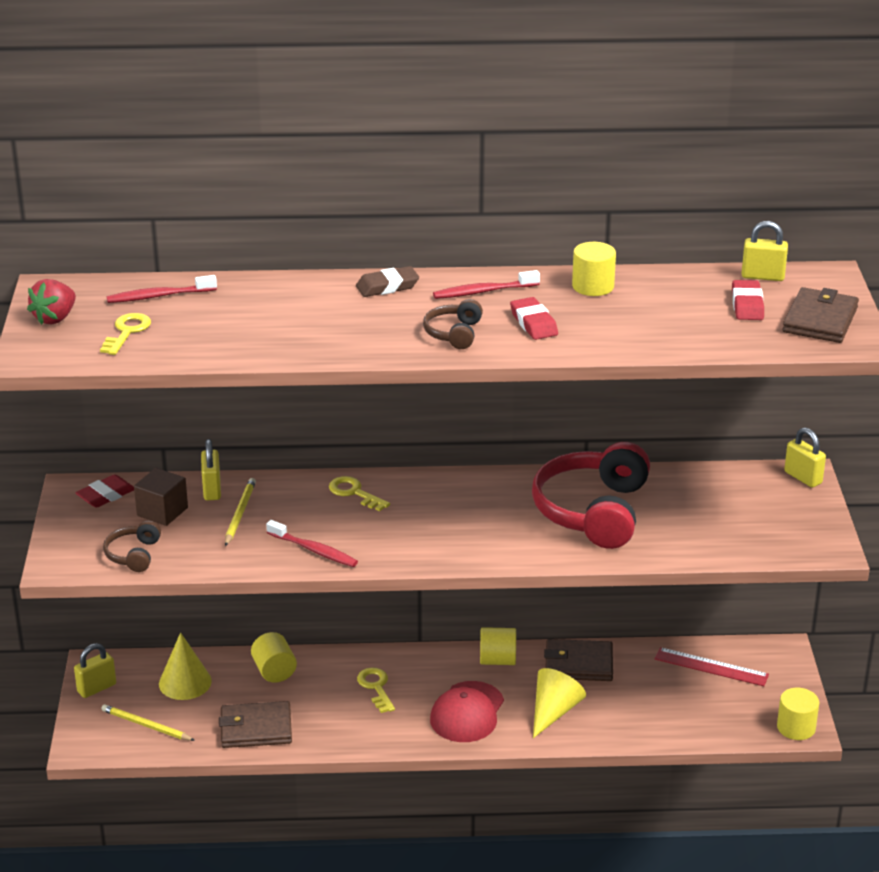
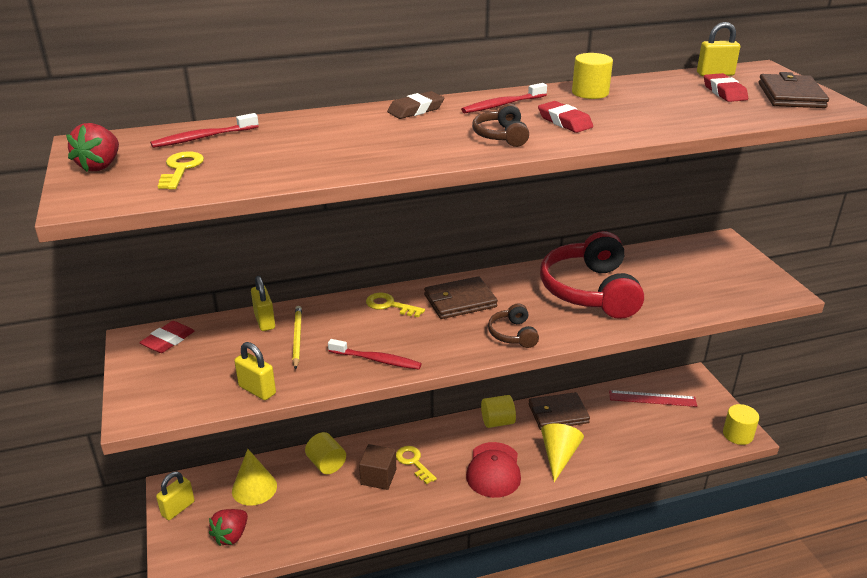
camera: 15 degrees left, 0 degrees up
(134, 555) = (210, 392): brown headphones -> brown headphones (513, 334)
(146, 725) = (231, 536): yellow pencil -> red strawberry
(162, 512) = (225, 347): brown cube -> brown cube (378, 477)
(256, 728) = (327, 519): brown wallet -> brown wallet (460, 301)
(803, 477) = (724, 243): yellow padlock -> yellow padlock (257, 390)

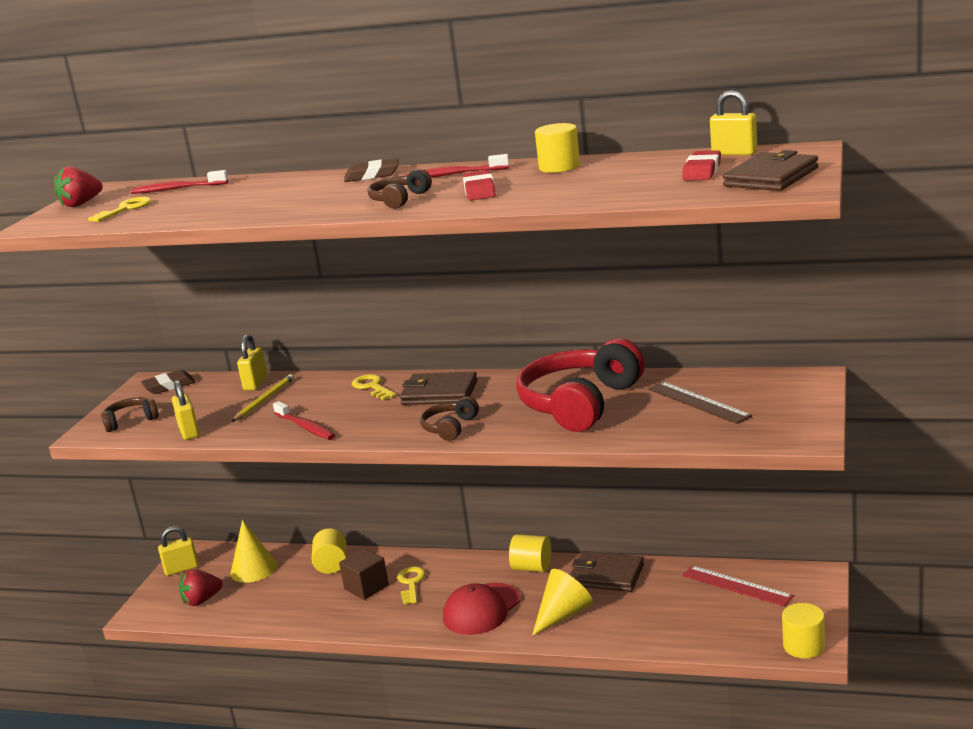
camera: 35 degrees right, 10 degrees down
(168, 341) = (169, 386): red eraser -> brown eraser
(171, 390) = (131, 421): none -> brown headphones
(675, 274) = (698, 402): none -> brown ruler

